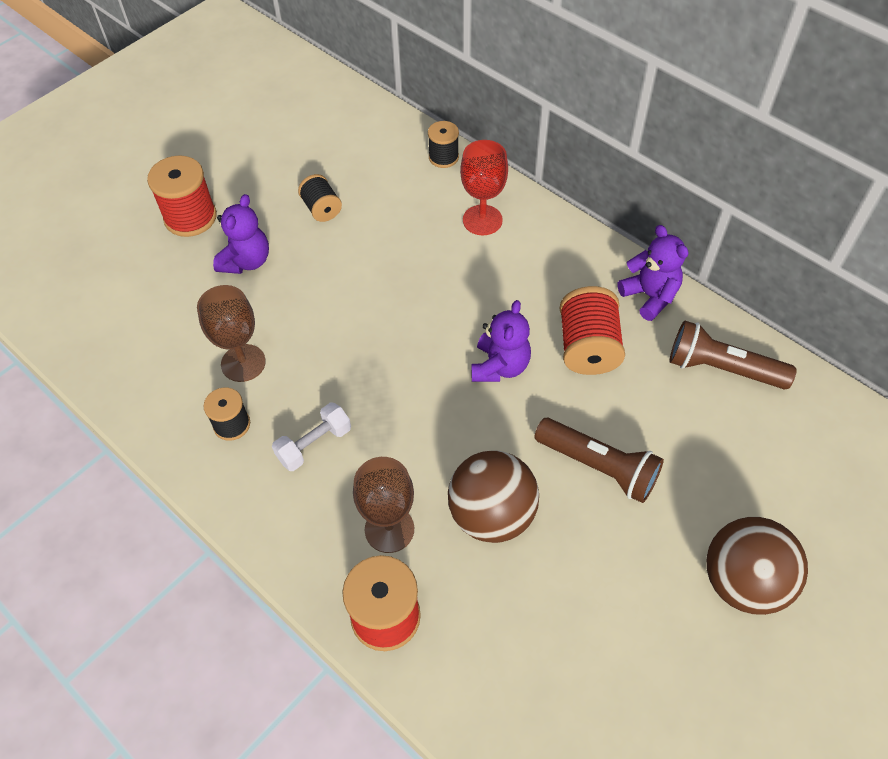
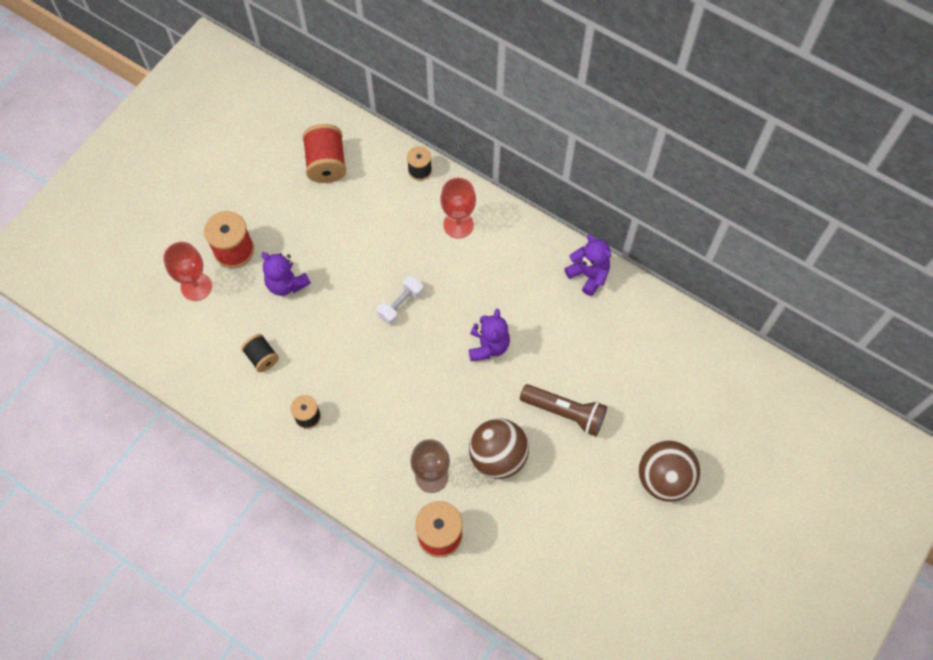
camera: 10 degrees left, 10 degrees up
(131, 252) = (196, 286): none -> red goblet
(243, 363) = (304, 368): brown goblet -> none
(246, 261) = (286, 283): purple teddy bear -> purple teddy bear turned 120 degrees clockwise
(314, 444) = (369, 423): white dumbbell -> white dumbbell (400, 304)
(321, 209) = (334, 230): black spool -> black spool (262, 357)
(587, 347) = (548, 323): red spool -> red spool (326, 164)
(722, 369) = (643, 327): brown flashlight -> none

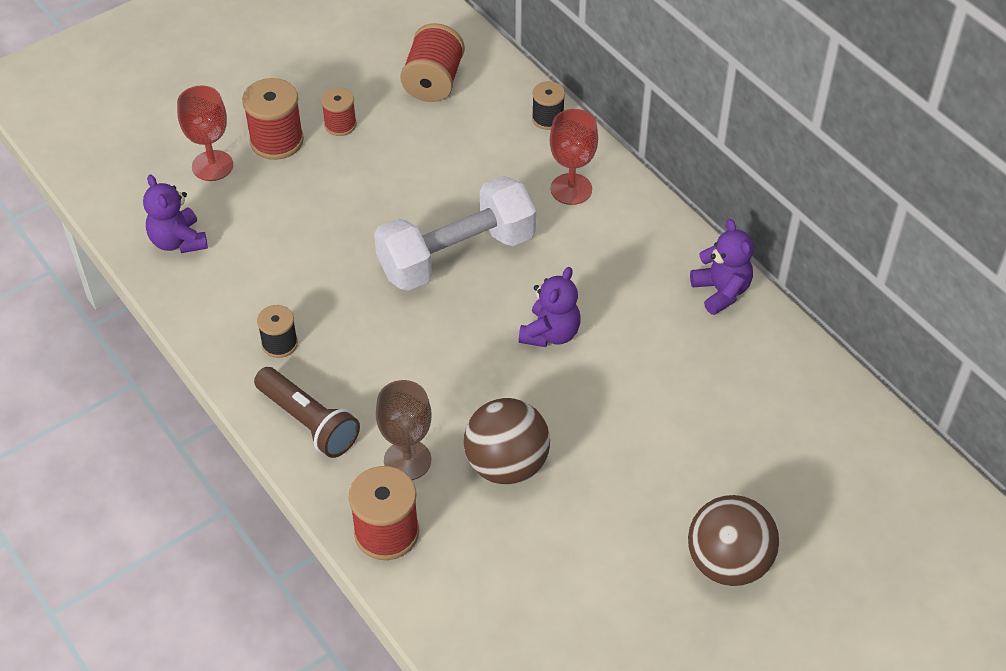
camera: 20 degrees right, 15 degrees down
(262, 357) = (254, 263): black spool -> none
(274, 222) = (340, 125): none -> red spool
(286, 283) = (323, 193): purple teddy bear -> purple teddy bear (178, 241)
(400, 304) = (457, 255): white dumbbell -> white dumbbell, size x2.19
(565, 412) = (621, 440): brown flashlight -> brown flashlight (308, 422)

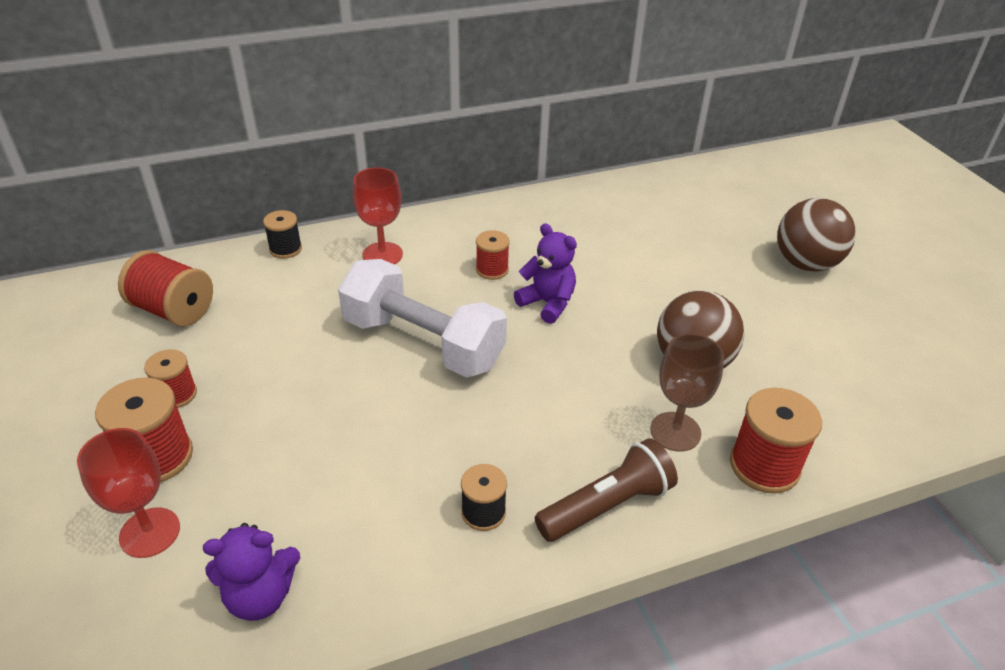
camera: 75 degrees left, 10 degrees down
(457, 255) = (423, 342): white dumbbell -> white dumbbell turned 45 degrees counterclockwise
(585, 278) = (492, 270): none -> red spool
(721, 291) = (538, 206): purple teddy bear -> none

